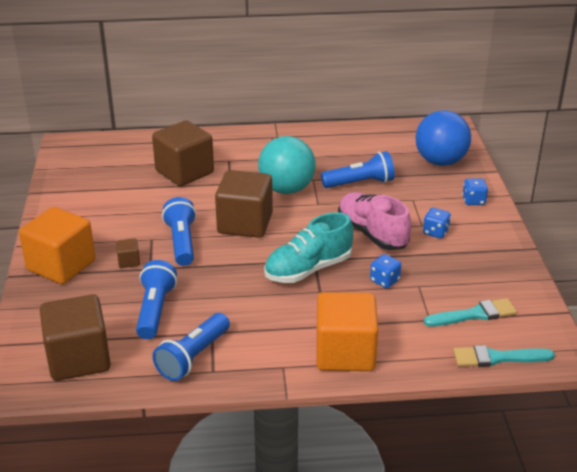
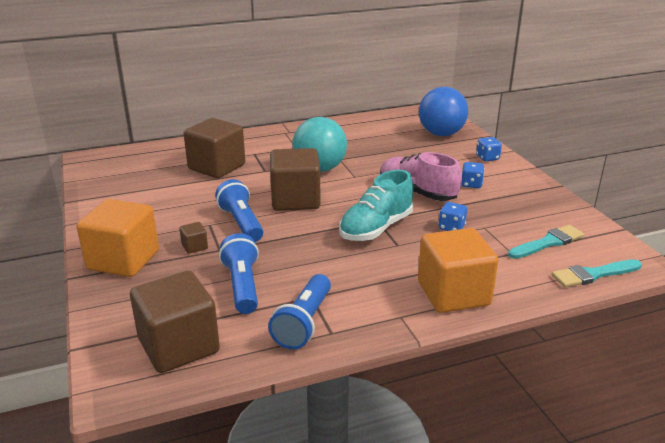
camera: 15 degrees left, 5 degrees down
(360, 183) = (383, 157): blue flashlight -> none

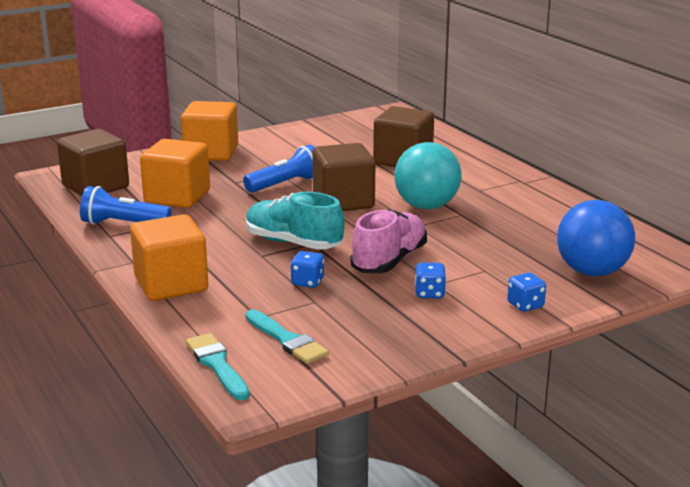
camera: 80 degrees right, 5 degrees down
(194, 246) = (238, 172): brown cube -> none
(242, 286) = (177, 197): blue flashlight -> orange cube

